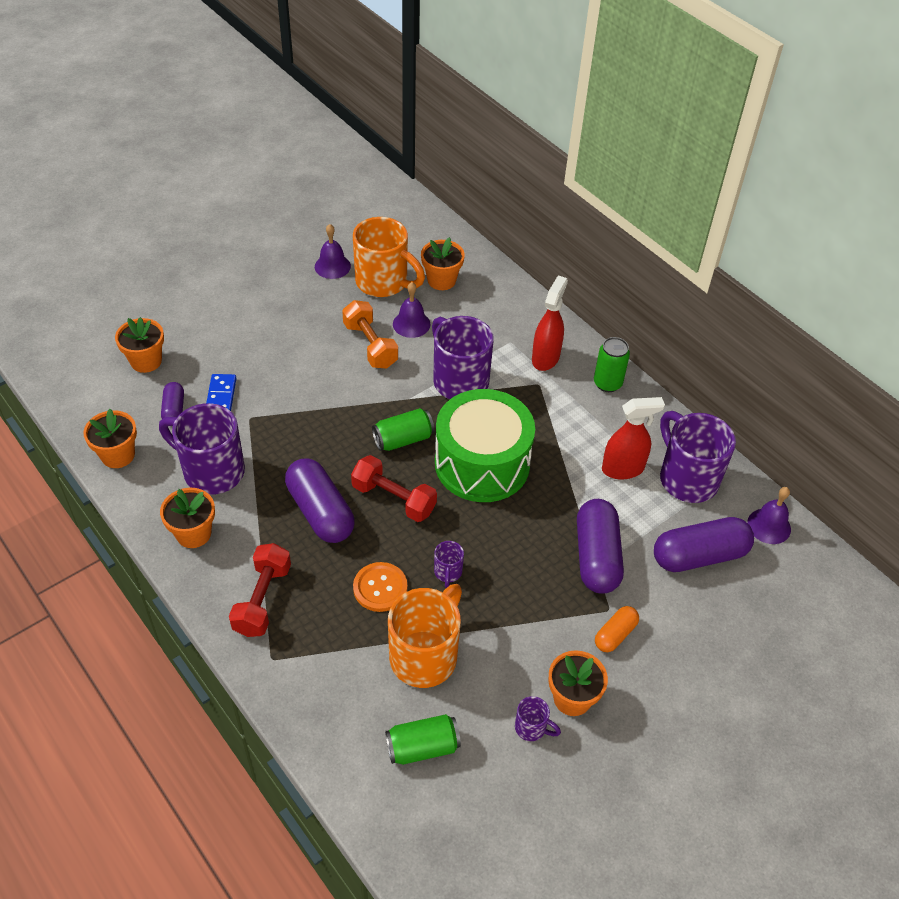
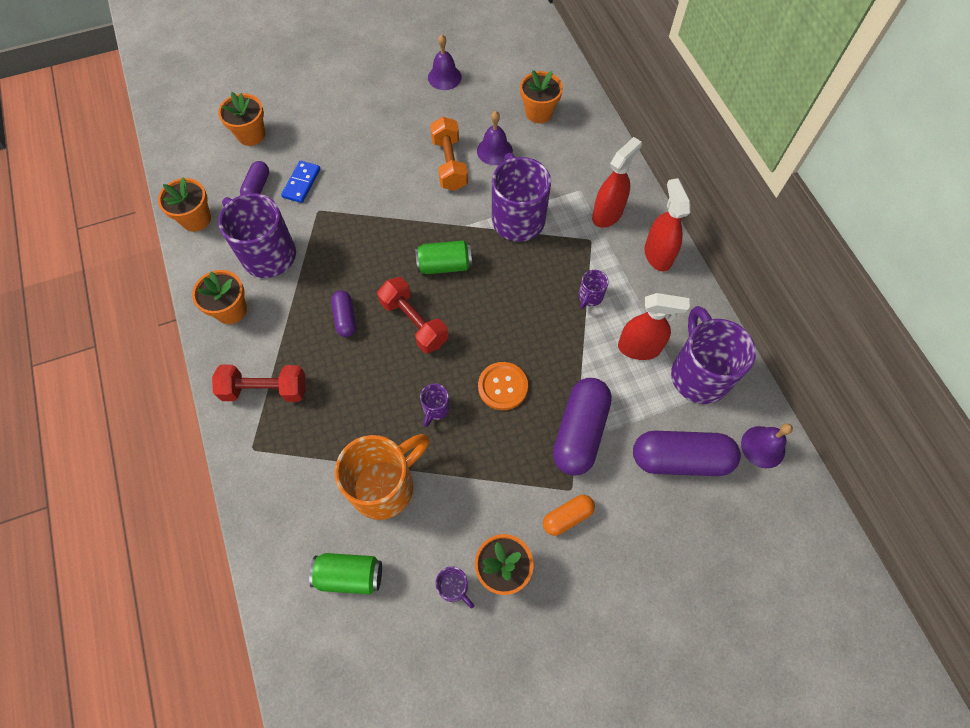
camera: 20 degrees right, 15 degrees up
(262, 599) = (265, 389): red dumbbell -> red dumbbell turned 60 degrees clockwise
(320, 512) = (345, 318): purple capsule -> purple capsule, size x0.53
(380, 588) = (370, 407): orange button -> orange button (502, 386)
(384, 283) = (484, 103): orange mug -> none
(482, 463) = (507, 308): green drum -> none
(558, 435) = (590, 297): none -> purple mug
(607, 383) = (657, 255): green can -> red spray bottle

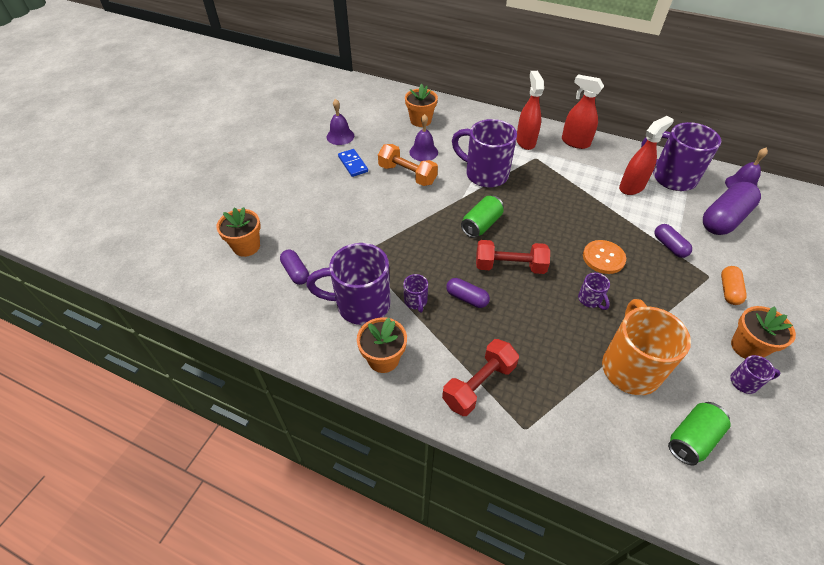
camera: 45 degrees left, 15 degrees down
(196, 219) = (274, 325): orange flower pot -> none
(301, 183) = (326, 248): blue domino -> blue domino (353, 164)
(580, 432) = (669, 246): purple capsule -> purple capsule, size x0.53
(590, 297) = (575, 183): purple mug -> purple mug (416, 301)

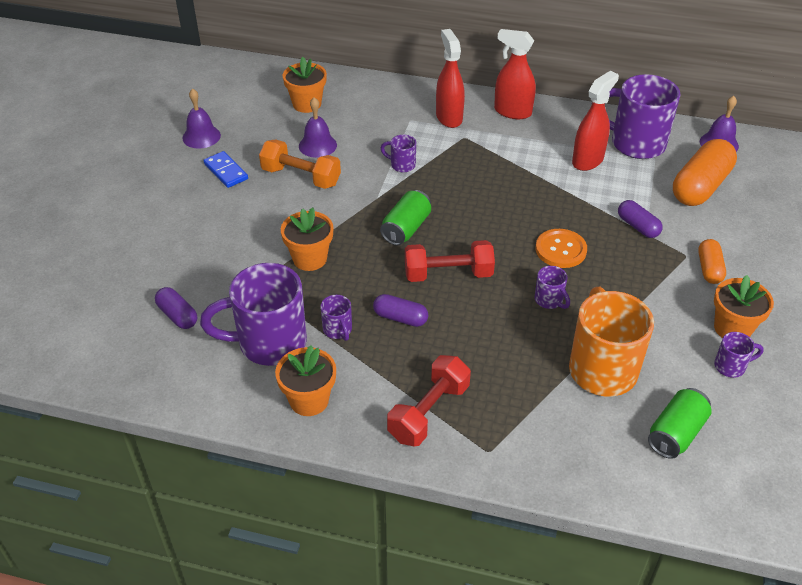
camera: 10 degrees left, 5 degrees down
(246, 246) = (105, 292): orange flower pot -> orange flower pot (310, 259)
(484, 174) = (402, 165): purple mug -> purple mug, size x0.44
(724, 219) = (700, 186): purple capsule -> orange capsule

